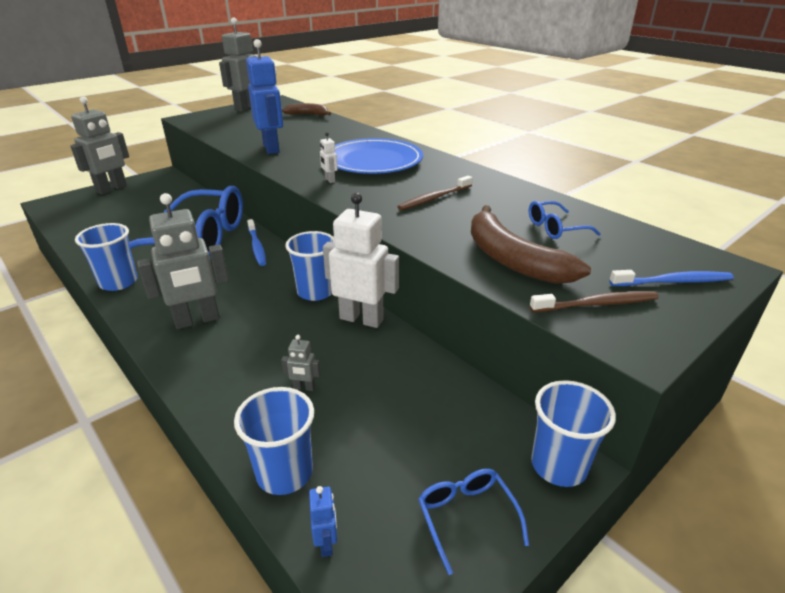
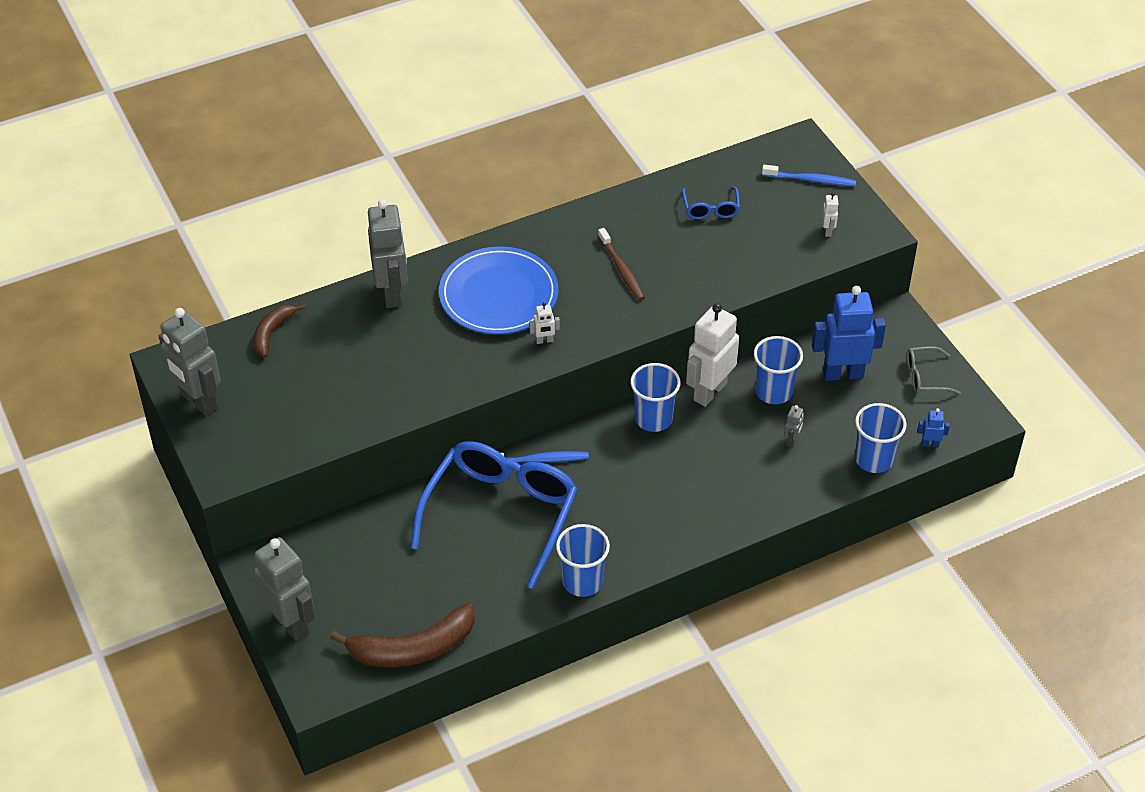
camera: 75 degrees left, 15 degrees up
(197, 320) = (677, 511): grey robot -> grey robot (392, 293)
(271, 148) = (415, 383): blue robot -> blue robot (843, 374)
(466, 516) = (925, 377): blue glasses -> grey glasses
(512, 259) = (755, 253): brown banana -> brown banana (413, 648)
(558, 465) = (897, 322): blue cup -> blue cup (773, 391)
(597, 304) = (828, 231): brown toothbrush -> white robot
(673, 282) = (811, 180): blue toothbrush -> blue toothbrush turned 90 degrees clockwise

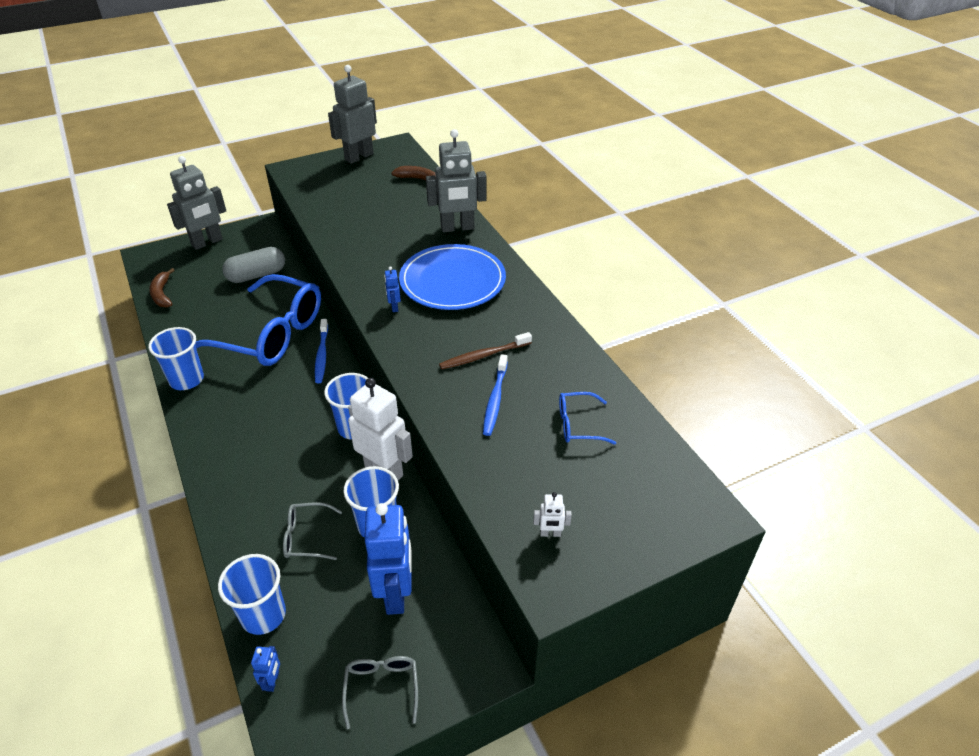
camera: 90 degrees right, 5 degrees down
(377, 549) = (256, 275): none -> grey capsule
(413, 648) = (162, 294): brown banana -> brown banana, size x0.58
(544, 341) = (394, 307): white robot -> blue robot
(792, 441) = (306, 537): grey robot -> grey glasses
(811, 180) = (642, 522): blue toothbrush -> blue toothbrush (495, 399)

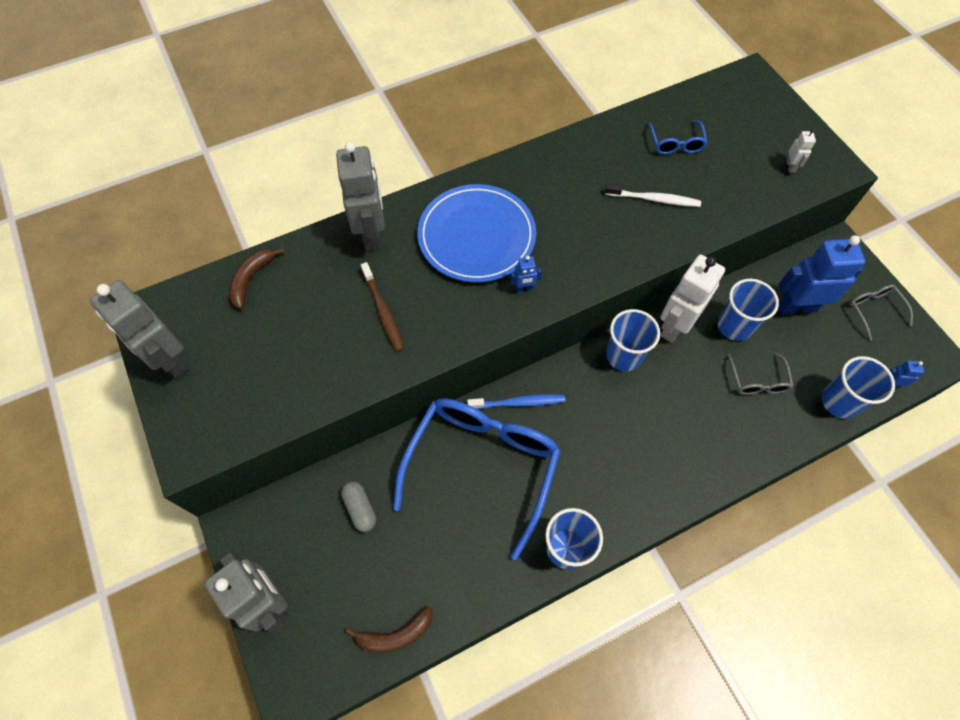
camera: 90 degrees left, 20 degrees up
(256, 275) = (360, 509): grey capsule -> grey capsule, size x0.63
(382, 687) = (873, 310): grey glasses -> grey glasses turned 75 degrees clockwise
(483, 355) = (596, 208): brown toothbrush -> brown toothbrush (383, 311)
(495, 399) = (654, 199): blue toothbrush -> white toothbrush

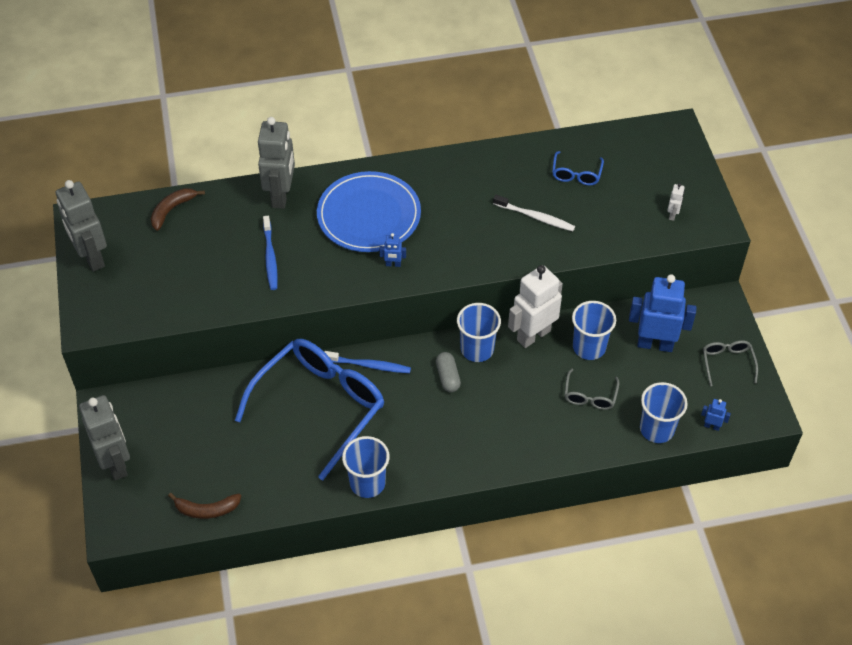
camera: 15 degrees right, 10 degrees down
(360, 509) = (208, 414): grey capsule -> grey capsule (447, 377)
(383, 311) = (270, 257): brown toothbrush -> blue toothbrush

